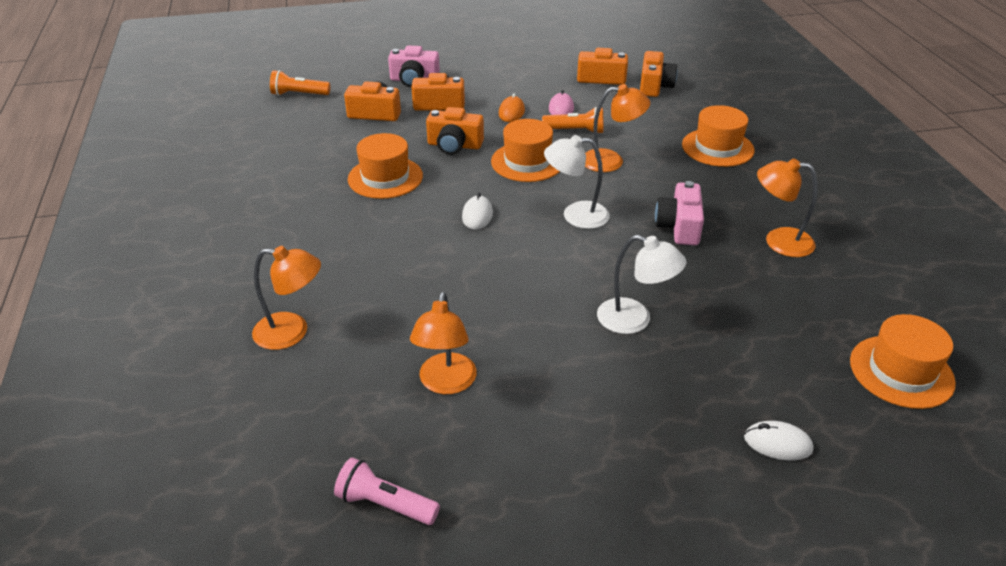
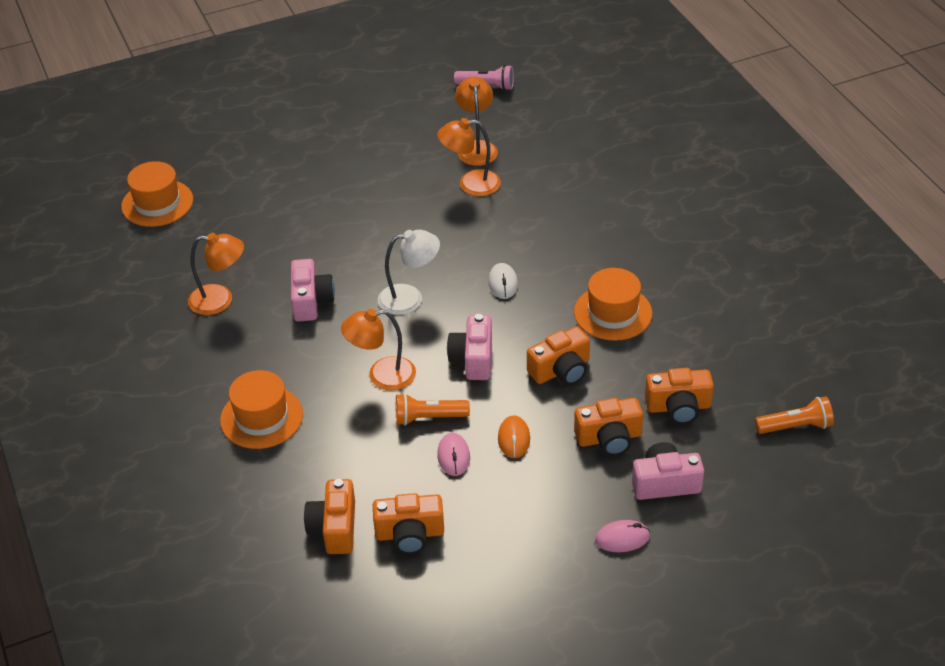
camera: 170 degrees right, 5 degrees up
(292, 332) = (602, 162): orange lamp -> orange lamp (470, 184)
(454, 145) = (561, 370): orange camera -> orange camera turned 150 degrees clockwise
(459, 62) = (622, 538): none -> pink mouse
(527, 162) = (473, 359): orange hat -> pink camera
(634, 320) = (349, 209): white lamp -> none
(777, 443) = (256, 148): white mouse -> none

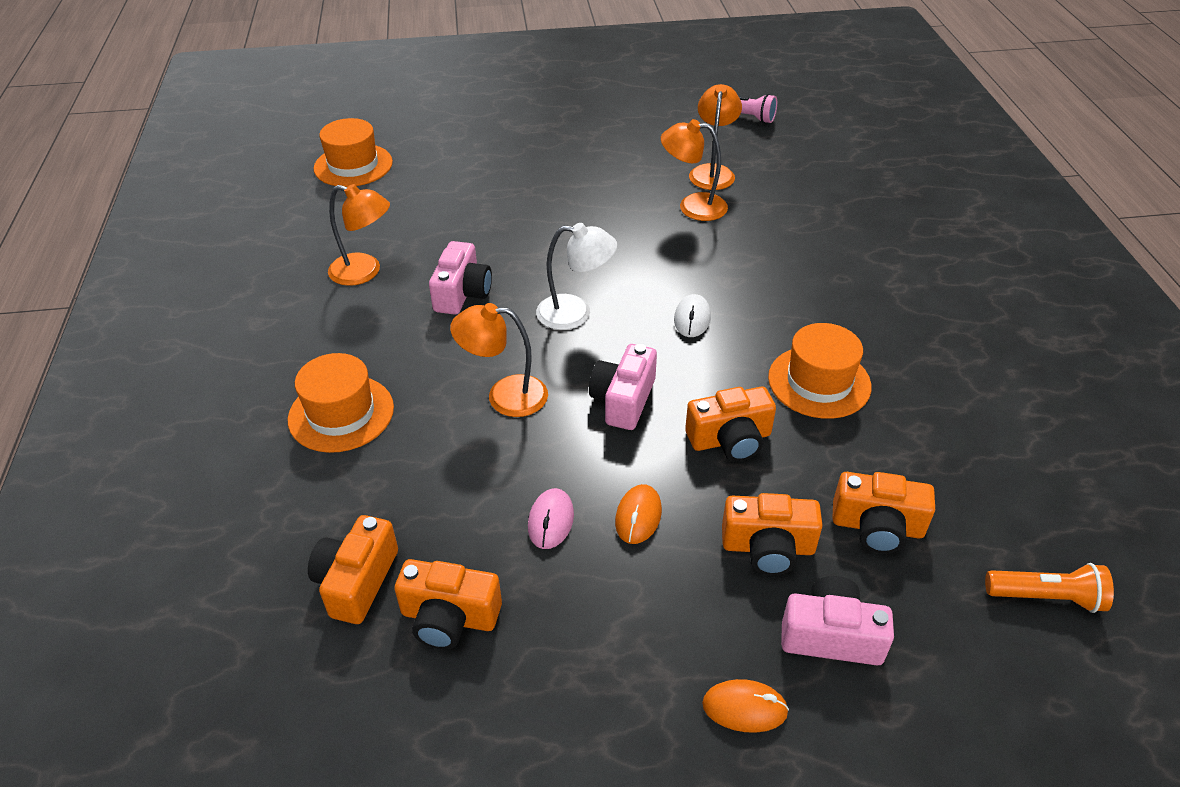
camera: 15 degrees right, 0 degrees up
(428, 418) = (539, 461): orange flashlight -> none
(622, 538) = (744, 708): pink mouse -> orange mouse

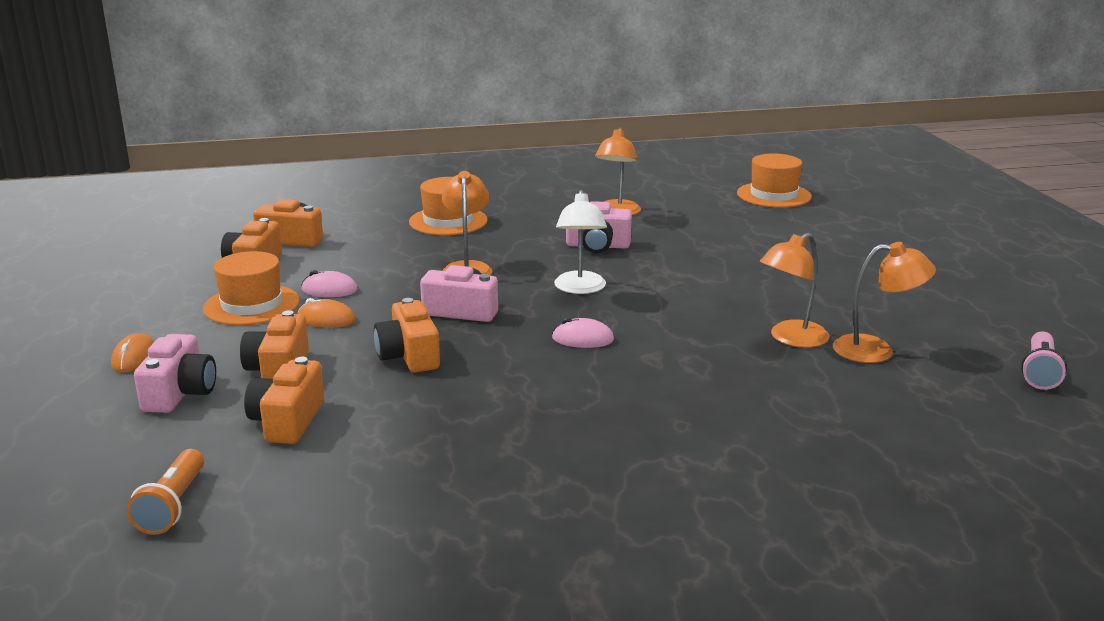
camera: 85 degrees right, 20 degrees down
(692, 206) = (791, 339): orange lamp -> orange lamp turned 135 degrees counterclockwise
(692, 319) = (582, 339): white mouse -> pink mouse
(819, 382) = (490, 402): orange hat -> orange hat (251, 305)

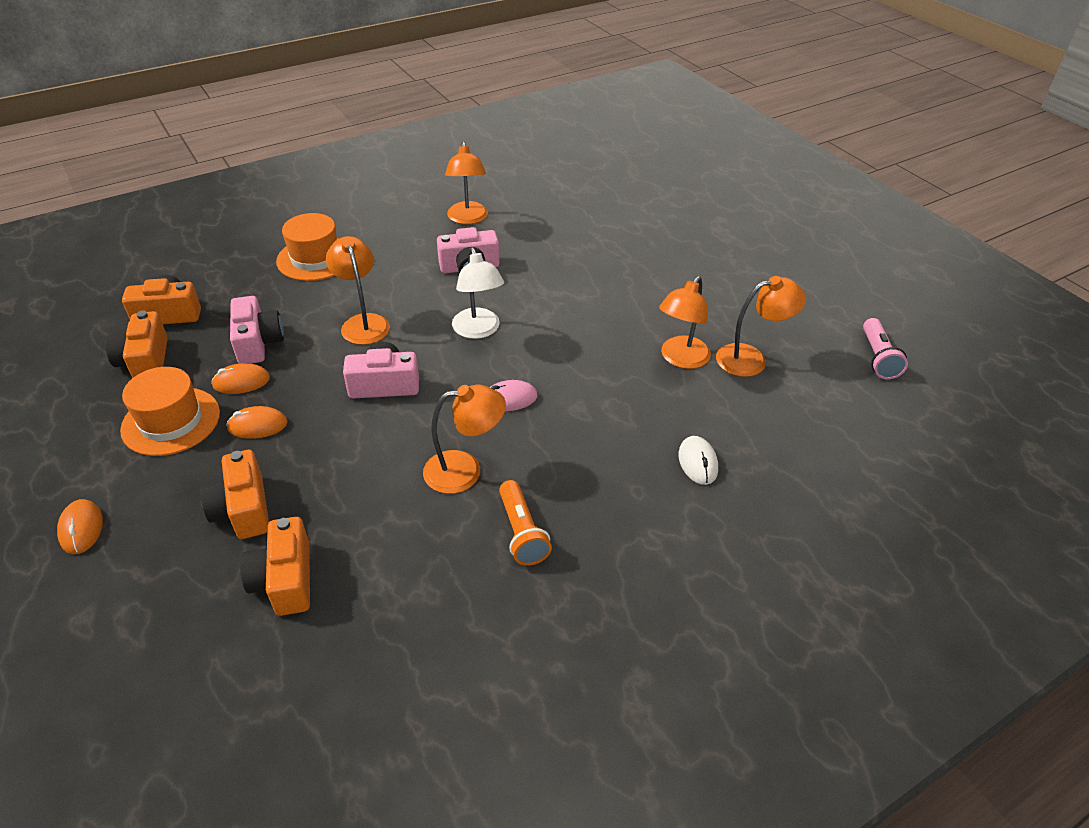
camera: 20 degrees left, 20 degrees up
(172, 506) = (225, 731): orange flashlight -> orange flashlight (522, 532)
(180, 393) = (156, 568): pink camera -> pink camera (258, 343)
(329, 290) = (241, 382): pink mouse -> orange mouse
(409, 356) = (362, 459): orange camera -> none
(505, 380) = (465, 470): none -> orange lamp
(763, 416) = (697, 462): none -> white mouse
(774, 195) = (593, 171): orange hat -> none

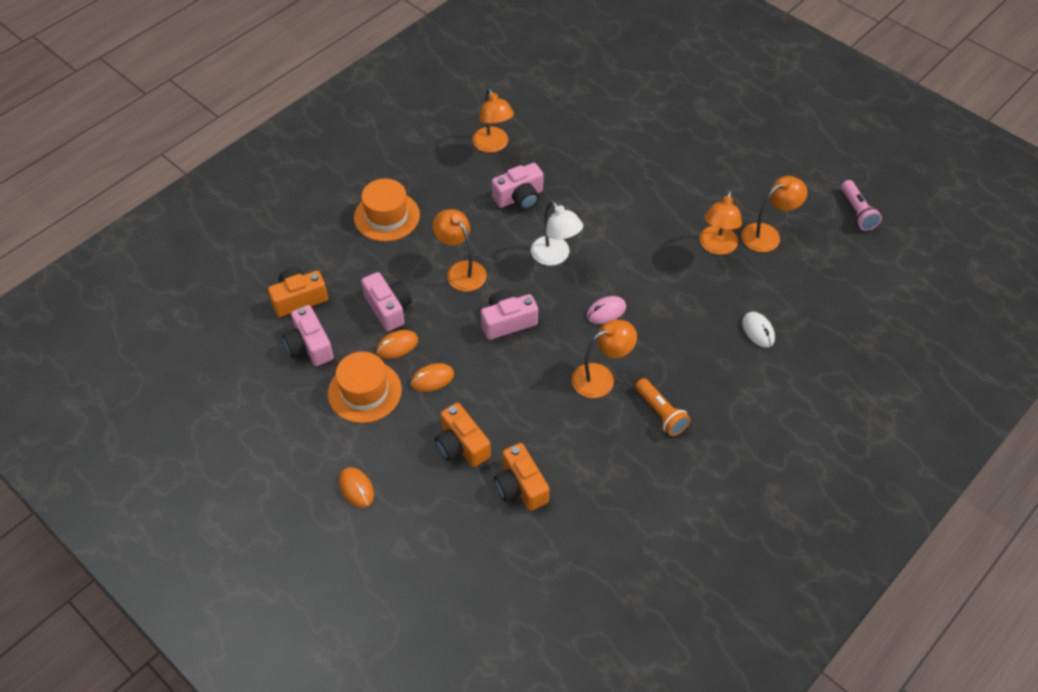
camera: 15 degrees left, 10 degrees up
(145, 361) = (309, 346): orange camera -> pink camera

